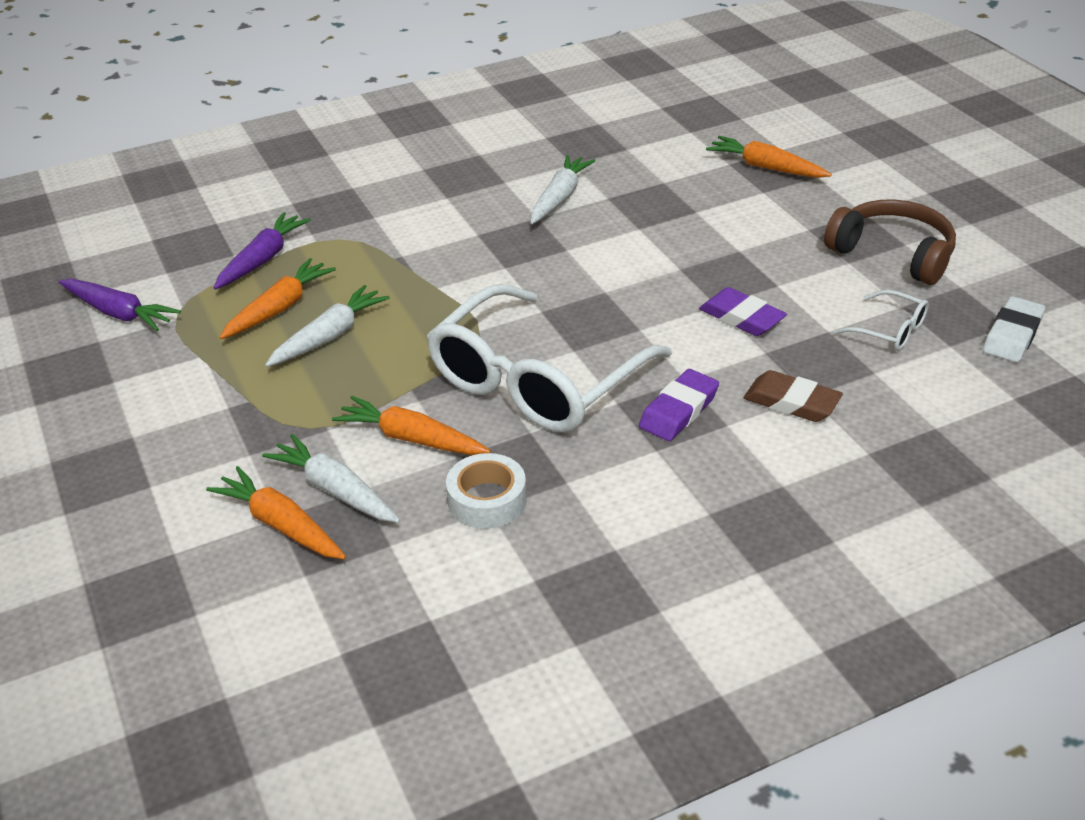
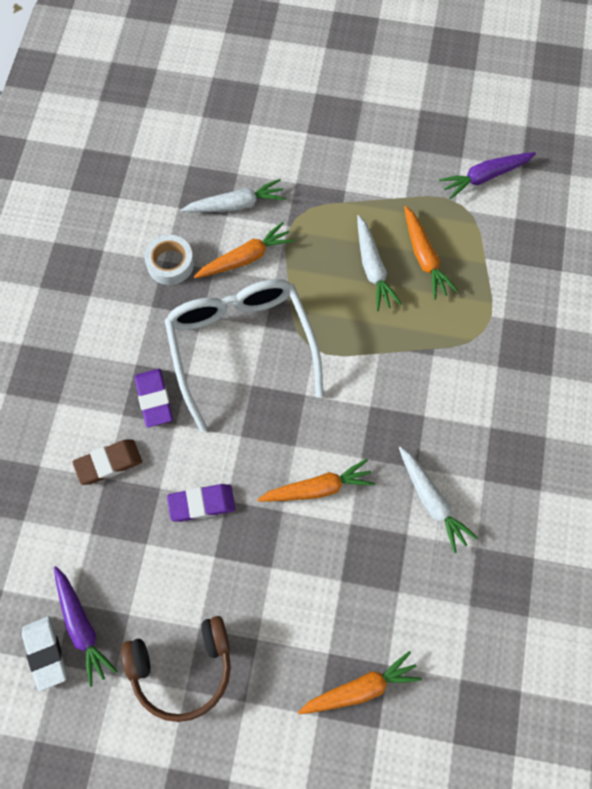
camera: 125 degrees right, 30 degrees up
(262, 259) = (490, 275): purple carrot -> purple carrot (82, 626)
(281, 525) = (231, 171): orange carrot -> orange carrot (318, 488)
(889, 330) = (115, 580): white glasses -> none

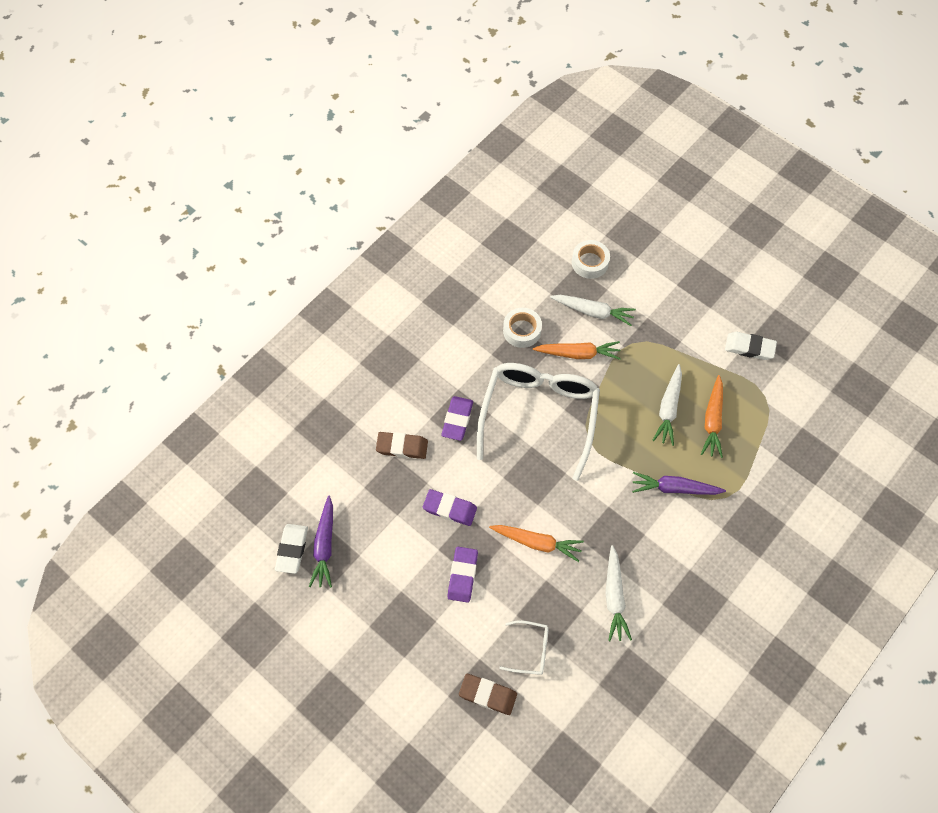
camera: 30 degrees right, 5 degrees down
(182, 669) = (375, 611): brown headphones -> none
(202, 153) = (590, 262): none -> white tape
(258, 570) = (462, 575): none -> purple eraser
(360, 688) = (487, 695): orange carrot -> brown eraser
(377, 610) = (530, 650): none -> white glasses
(417, 162) = (749, 347): none -> white eraser
(485, 177) = (796, 384): purple carrot -> purple carrot (674, 488)

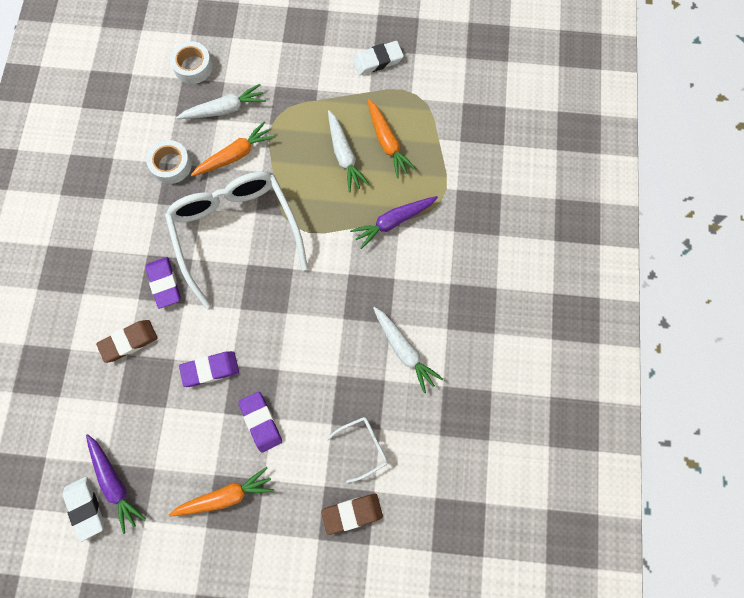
camera: 35 degrees left, 10 degrees up
(537, 542) = (307, 347): orange carrot -> orange carrot (225, 496)

